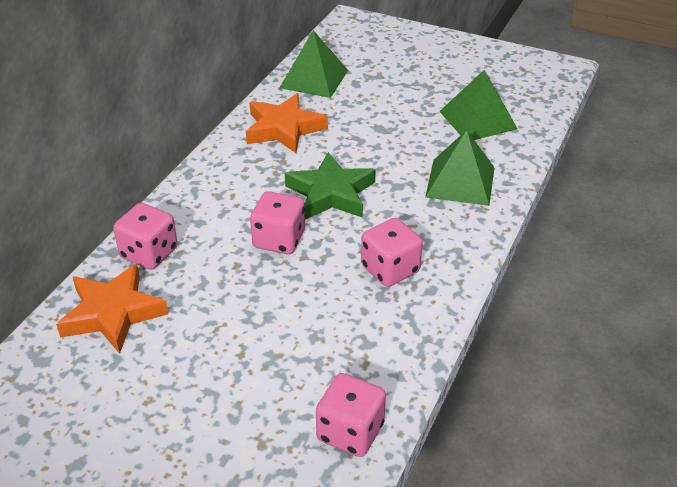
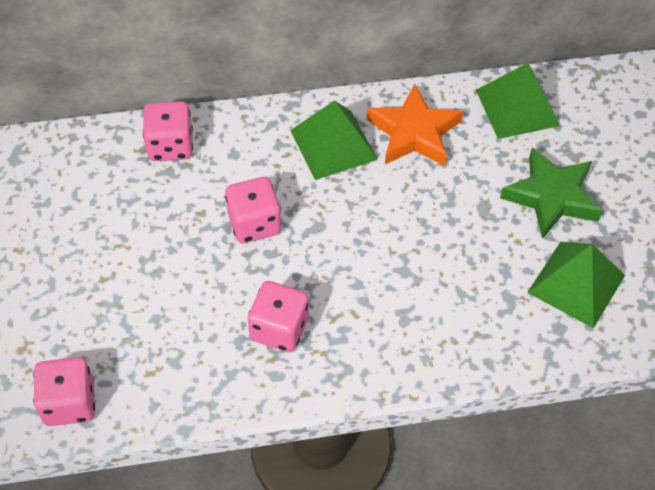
camera: 55 degrees right, 15 degrees up
(113, 313) = (89, 168): orange star -> none
(331, 193) = (348, 224): green star -> green star (551, 197)
(460, 182) = (454, 320): green pyramid -> green pyramid (333, 144)

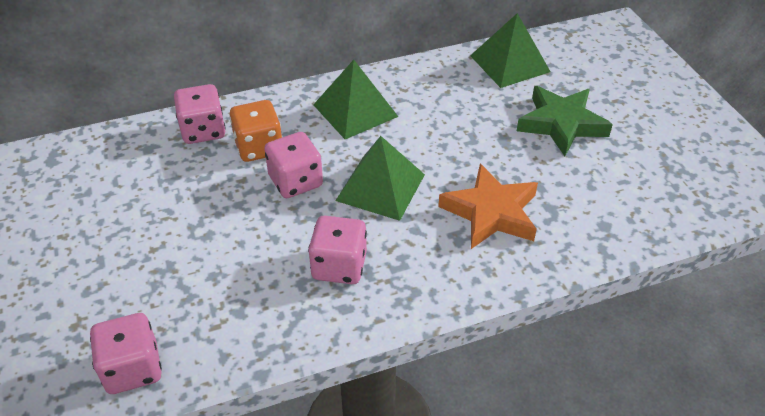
camera: 10 degrees left, 10 degrees down
(224, 176) = (259, 147): none -> orange dice
(414, 133) = (425, 92): orange star -> orange star (491, 212)
(576, 283) = (607, 187): green pyramid -> green pyramid (381, 187)

